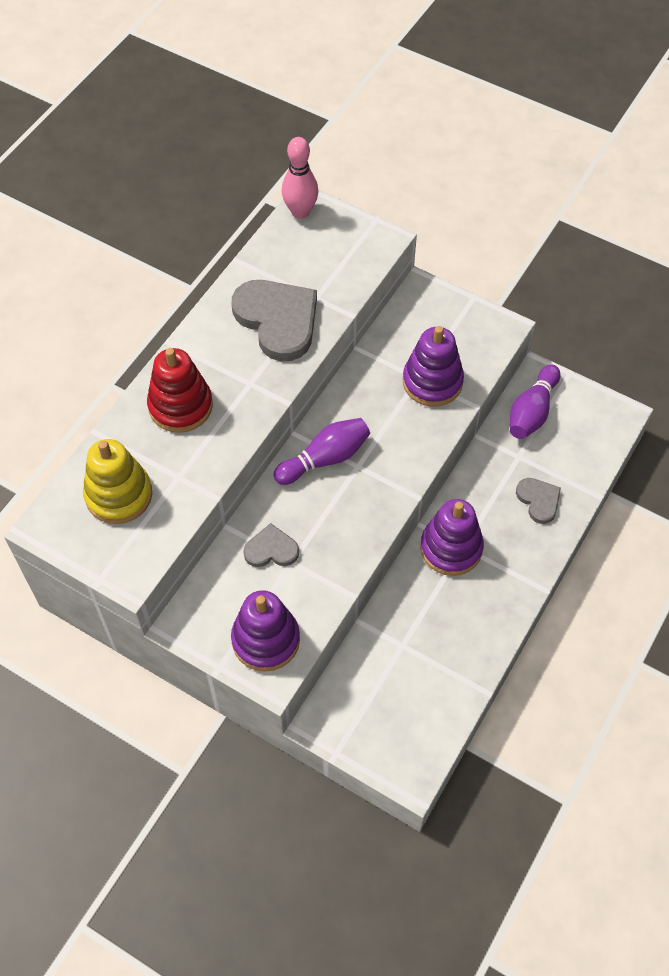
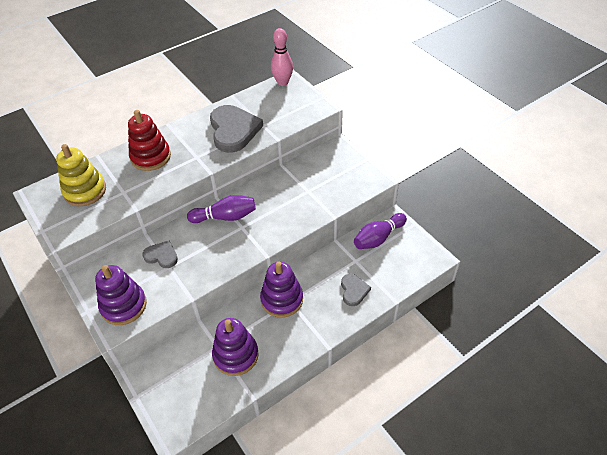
camera: 25 degrees right, 10 degrees down
(432, 382) = (315, 195): purple stacking toy -> purple stacking toy (236, 355)

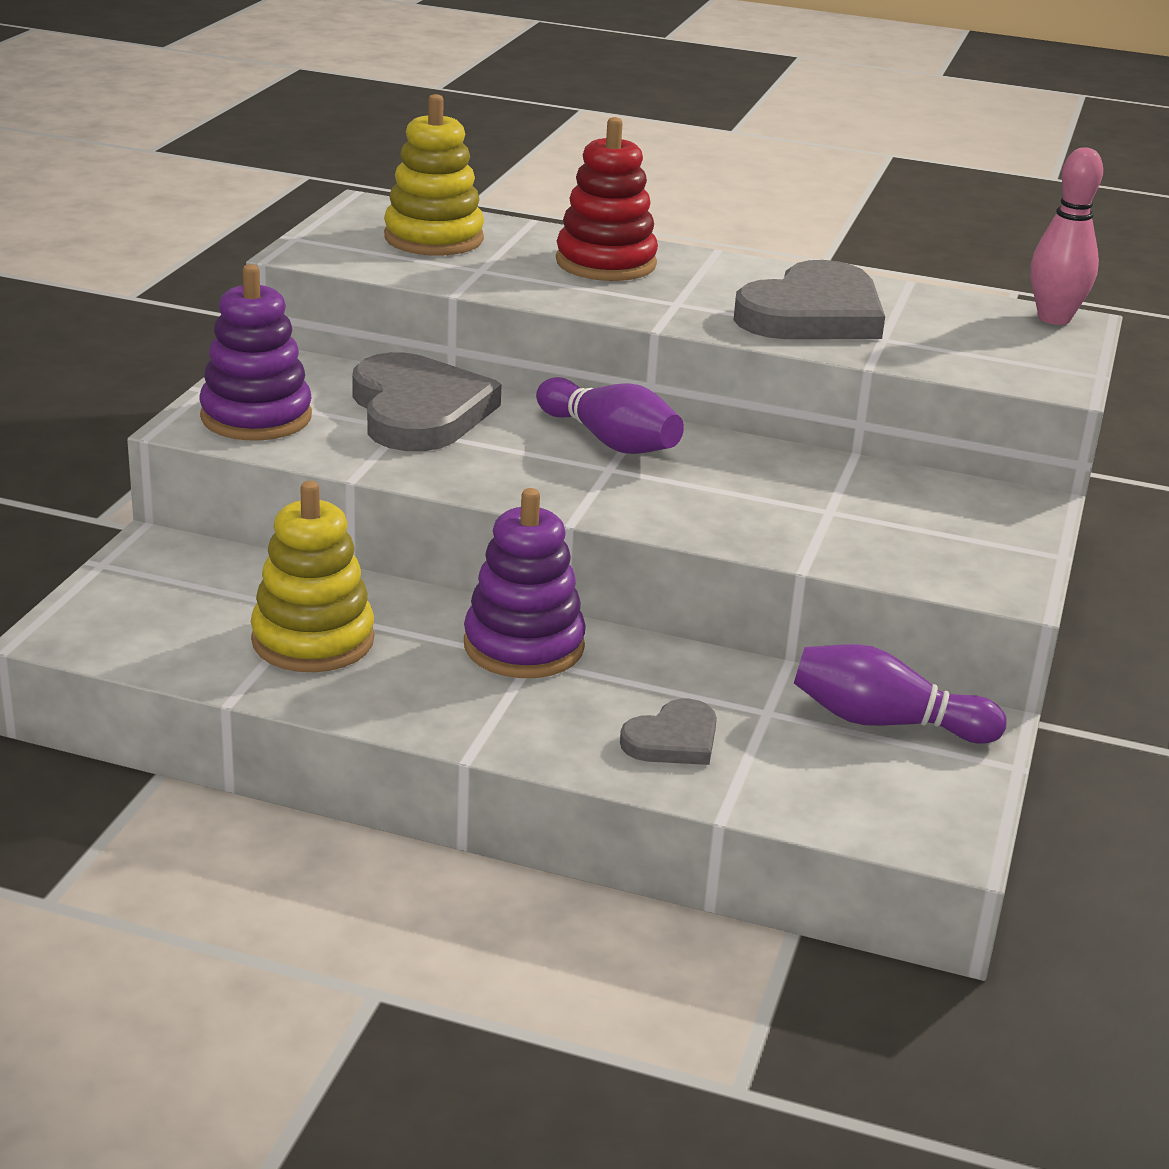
camera: 50 degrees right, 20 degrees down
(162, 256) = (418, 411): grey heart -> grey heart, size x1.92
(236, 355) = (313, 640): purple stacking toy -> yellow stacking toy

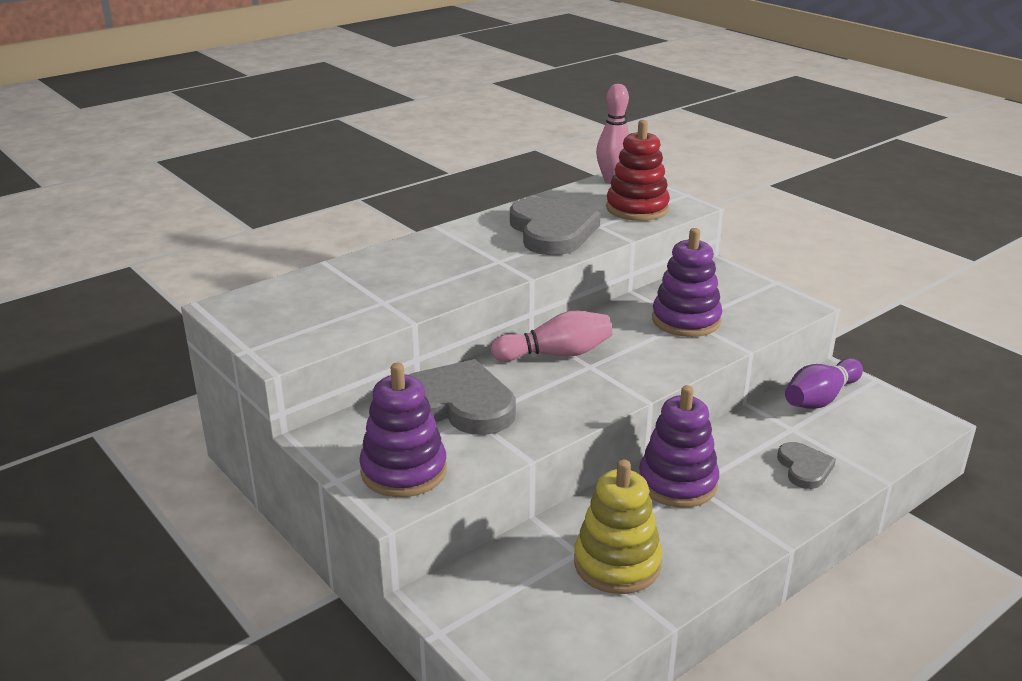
camera: 55 degrees left, 0 degrees up
(433, 238) = (314, 301): yellow stacking toy -> none
(606, 263) = (419, 262): red stacking toy -> red stacking toy (637, 208)
(609, 440) = (556, 354): purple bowling pin -> pink bowling pin
(826, 507) = (686, 320): none -> purple stacking toy

